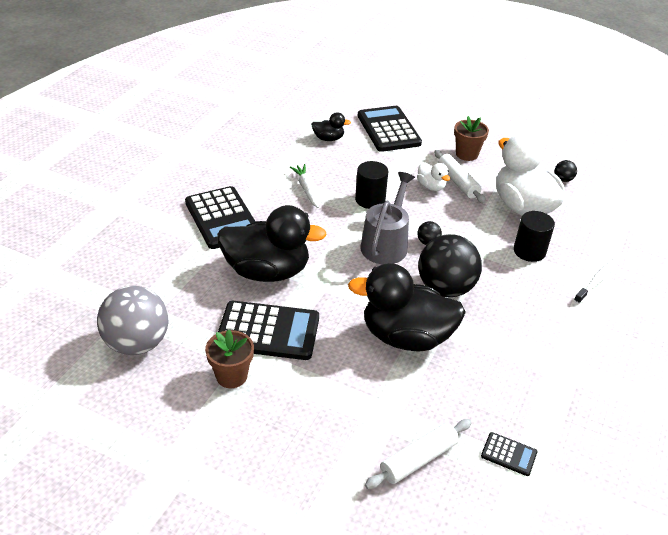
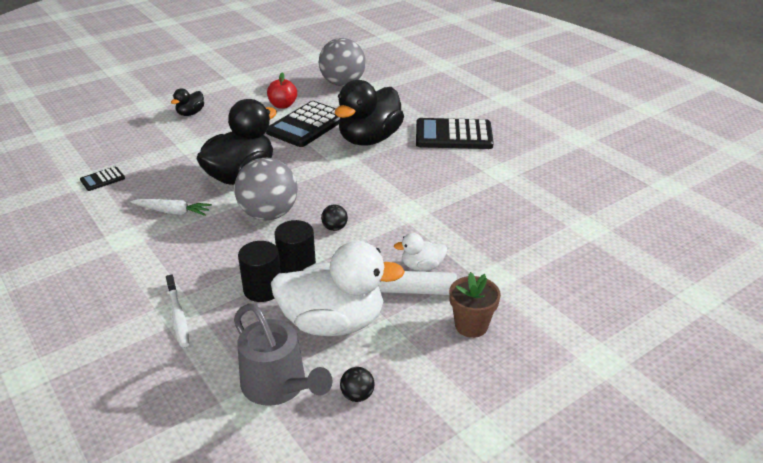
camera: 120 degrees right, 5 degrees down
(231, 376) = (283, 105): brown flower pot -> red apple
(307, 189) = (469, 185): white carrot -> white carrot (172, 212)
(328, 139) = (560, 226): black duck -> black duck (190, 113)
(370, 200) = (426, 217): black cylinder -> black cylinder (297, 267)
(386, 244) = (353, 203): grey watering can -> grey watering can (278, 386)
(388, 130) = (563, 279): black calculator -> none
(418, 459) = (146, 146): white rolling pin -> none
(445, 288) = (269, 214): black ball -> grey ball

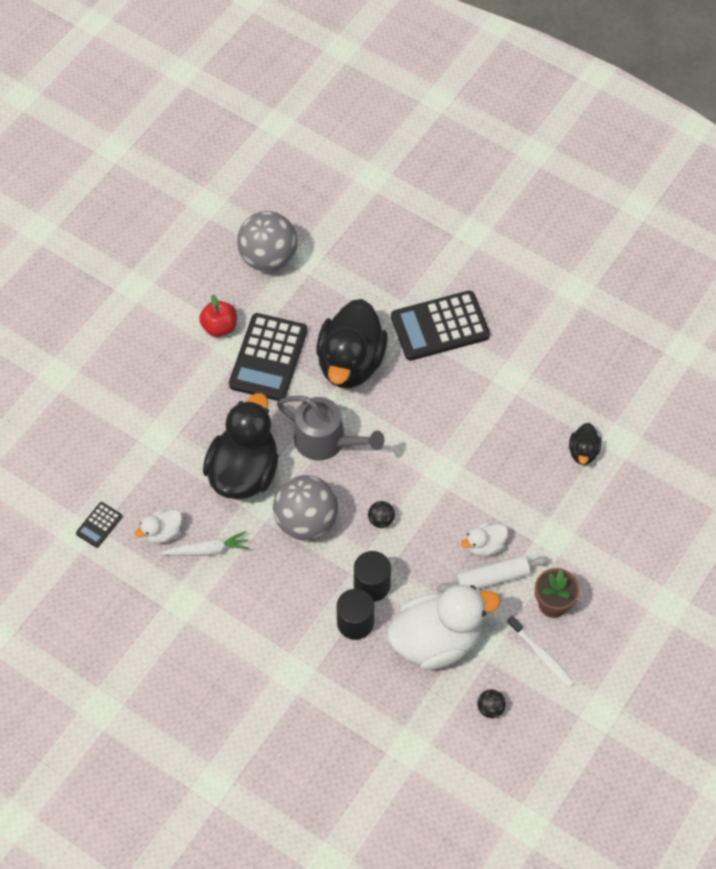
camera: 20 degrees left, 25 degrees up
(146, 194) = (162, 533): none -> white duck
(178, 315) = (298, 678): white toothbrush -> white toothbrush (541, 655)
(190, 113) = (119, 377): black duck -> black duck (583, 452)
(278, 386) = (424, 721): grey watering can -> grey watering can (326, 441)

